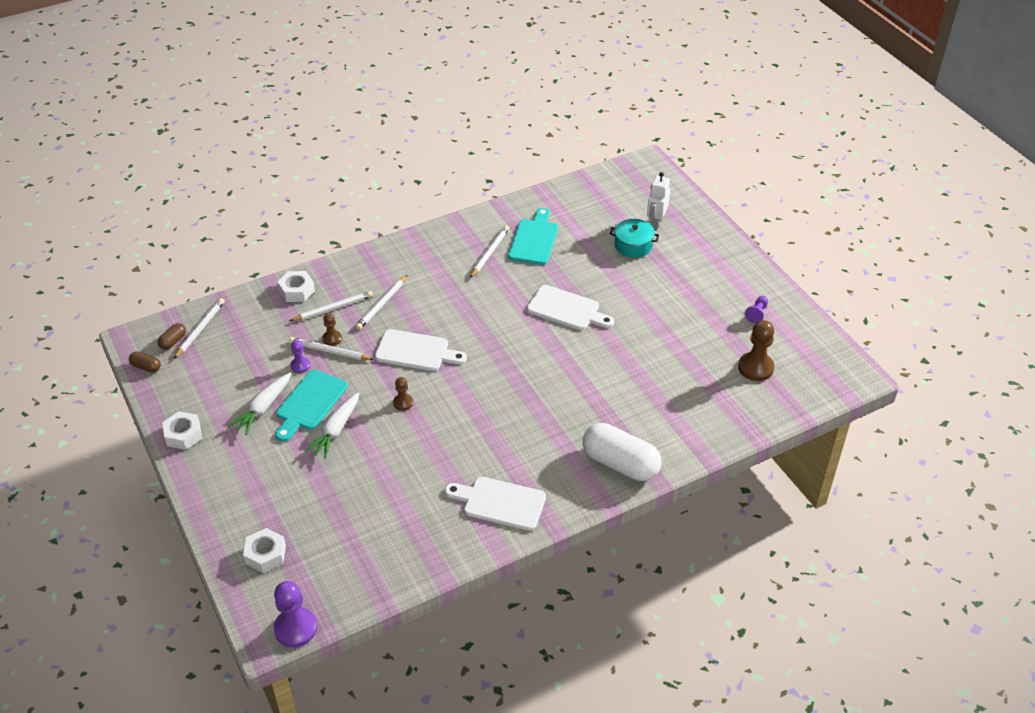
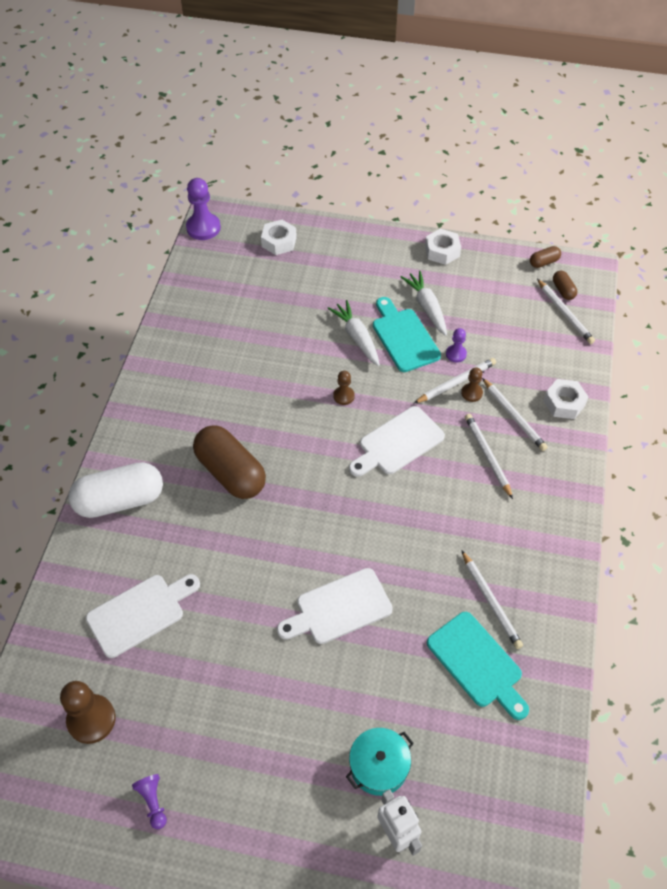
camera: 130 degrees right, 10 degrees up
(333, 308) = (514, 416): white pencil -> white pencil turned 45 degrees counterclockwise
(500, 503) = (176, 392): white cutting board -> white cutting board (140, 613)
(533, 420) = (231, 472): none -> brown capsule

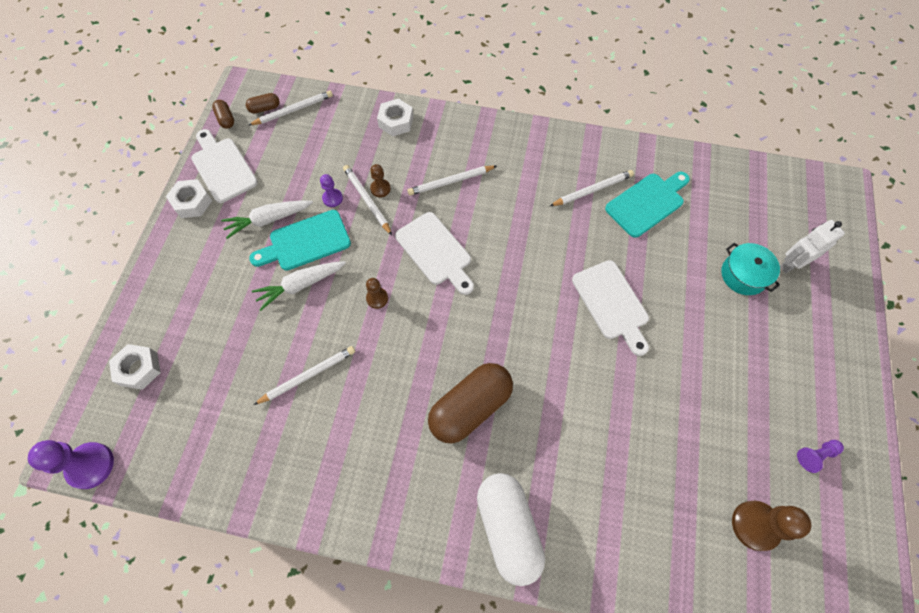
camera: 90 degrees left, 10 degrees up
(140, 613) = (639, 489): white cutting board -> white cutting board (223, 167)
(514, 416) = (408, 159): white pencil -> white pencil (308, 375)

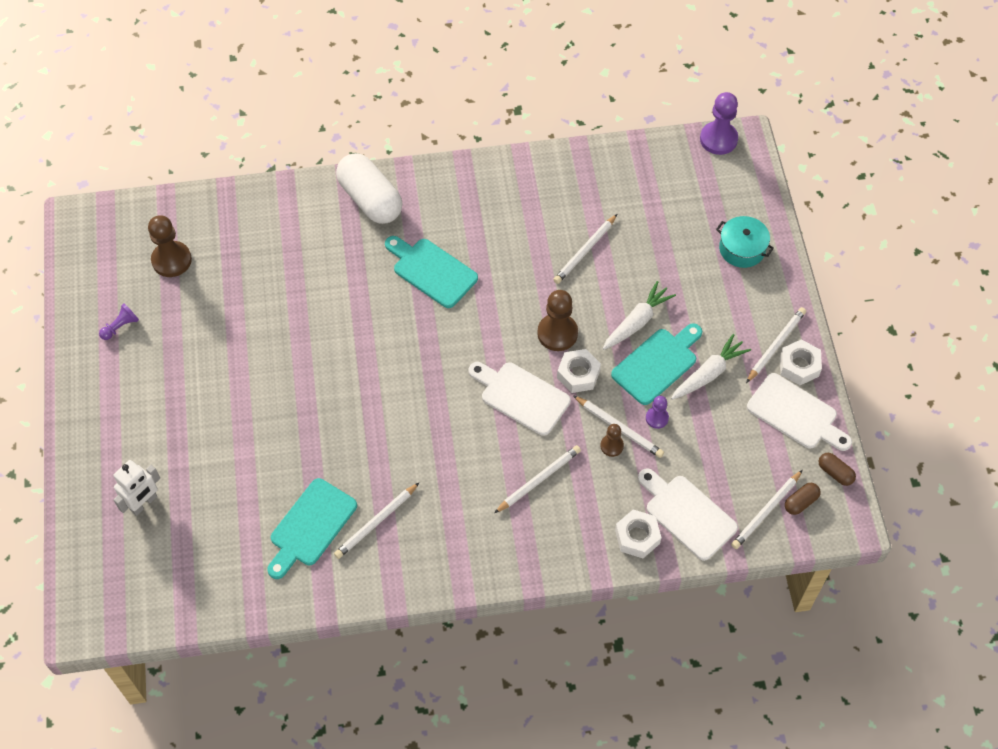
camera: 160 degrees right, 5 degrees down
(139, 369) = (733, 211): white nut -> white nut (578, 374)
(198, 225) = (775, 345): none -> white pencil
(377, 298) = (557, 333): brown pawn -> brown pawn, size x1.82
(470, 407) = (432, 271): brown capsule -> turquoise cutting board
(612, 303) = (326, 401): white cutting board -> white cutting board (687, 514)
(743, 275) = (194, 474): turquoise pot -> turquoise pot (742, 249)

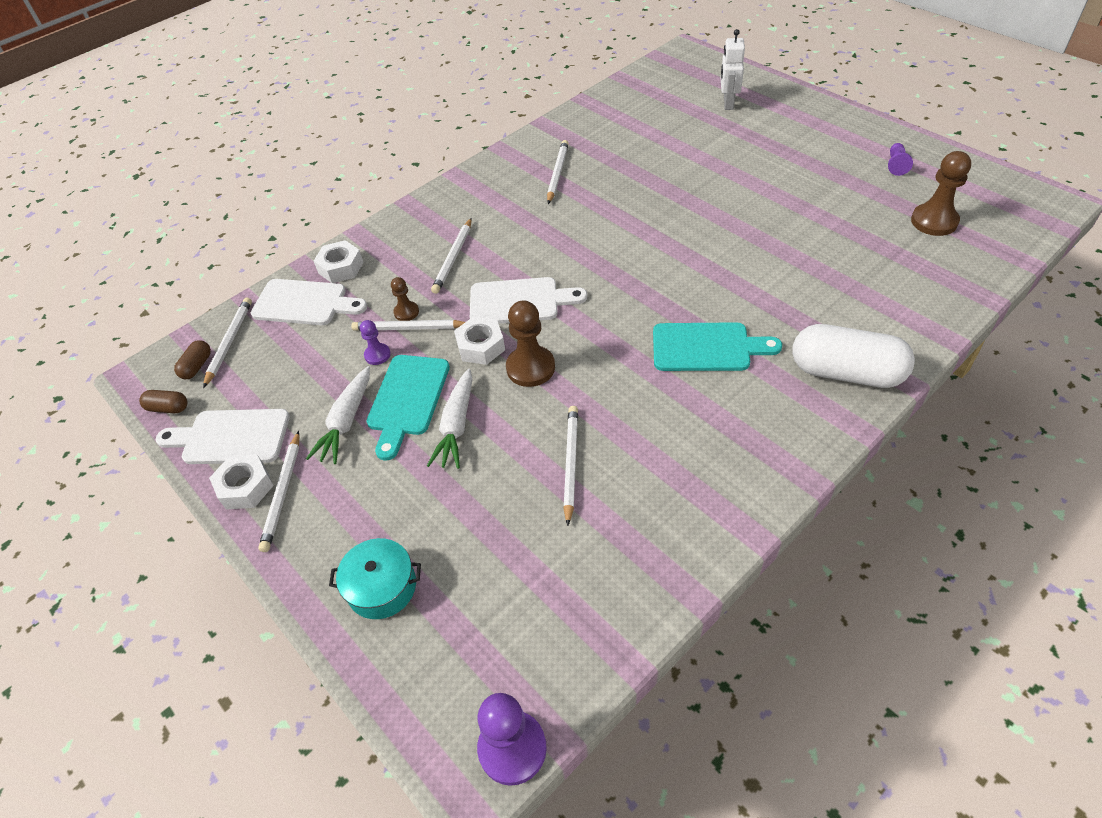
camera: 150 degrees right, 10 degrees down
(310, 526) = (602, 149): turquoise cutting board -> none

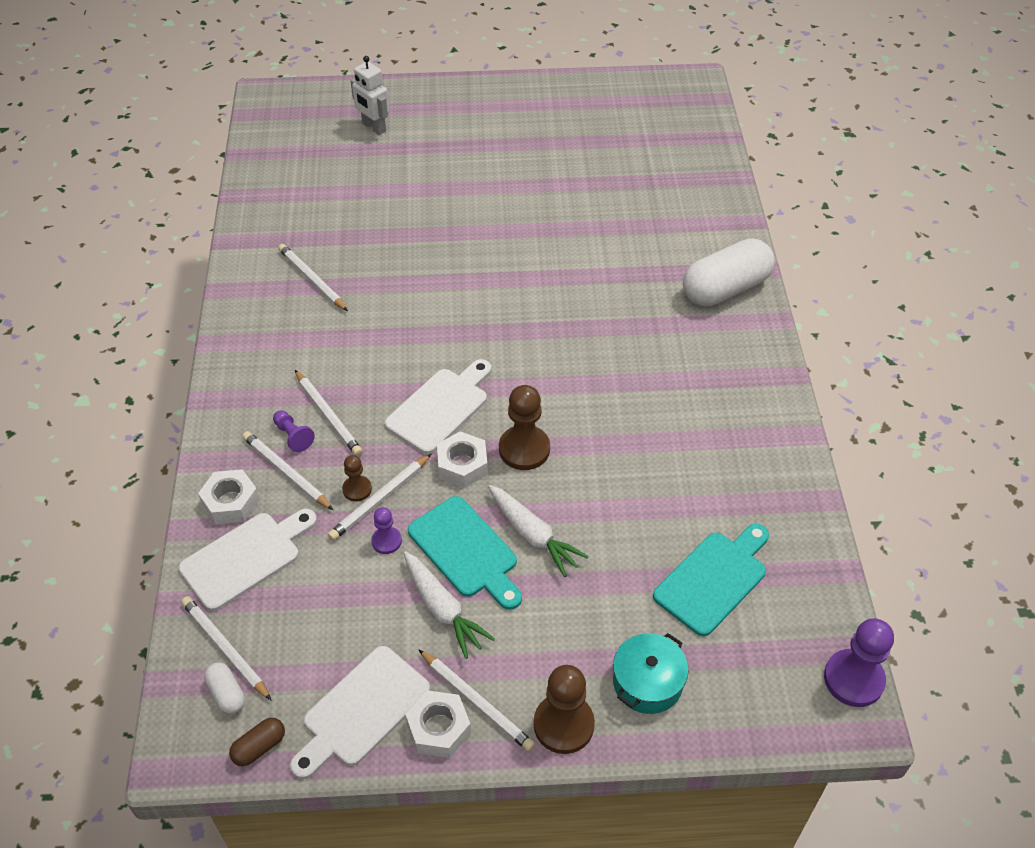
camera: 55 degrees left, 0 degrees up
(197, 366) = (227, 693): brown capsule -> white capsule
(571, 463) = (648, 489): white pencil -> white pencil (286, 472)
(707, 347) = (622, 337): turquoise cutting board -> turquoise cutting board (714, 579)
(896, 165) = (567, 110): purple pawn -> purple pawn (293, 436)
(934, 221) = (644, 141): brown pawn -> brown pawn (563, 725)

